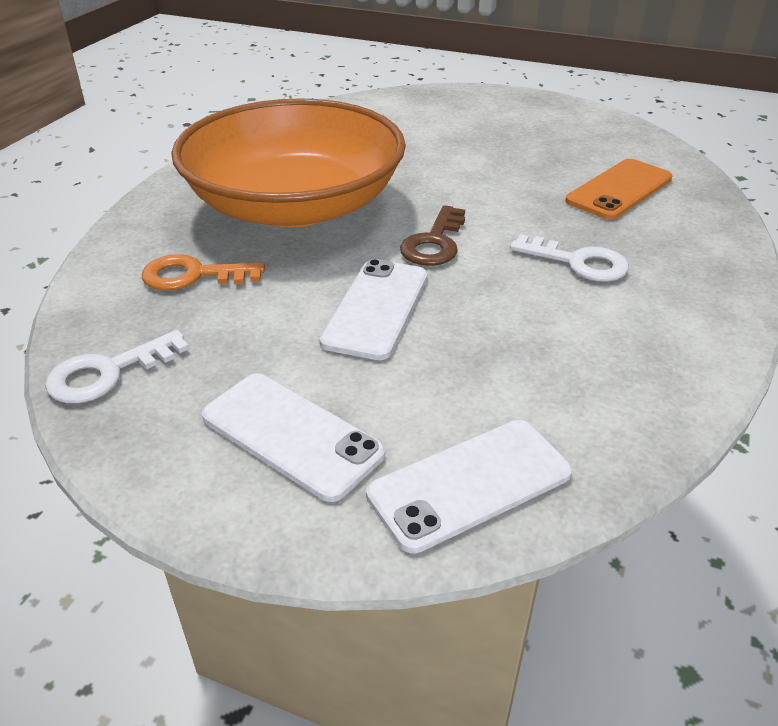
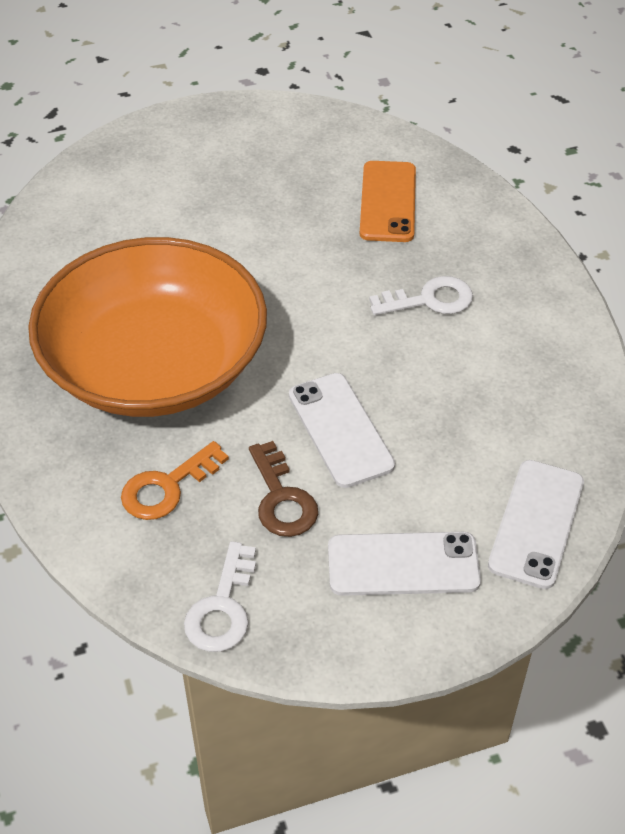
camera: 40 degrees left, 10 degrees up
(434, 243) = (312, 340): brown key -> brown key (282, 498)

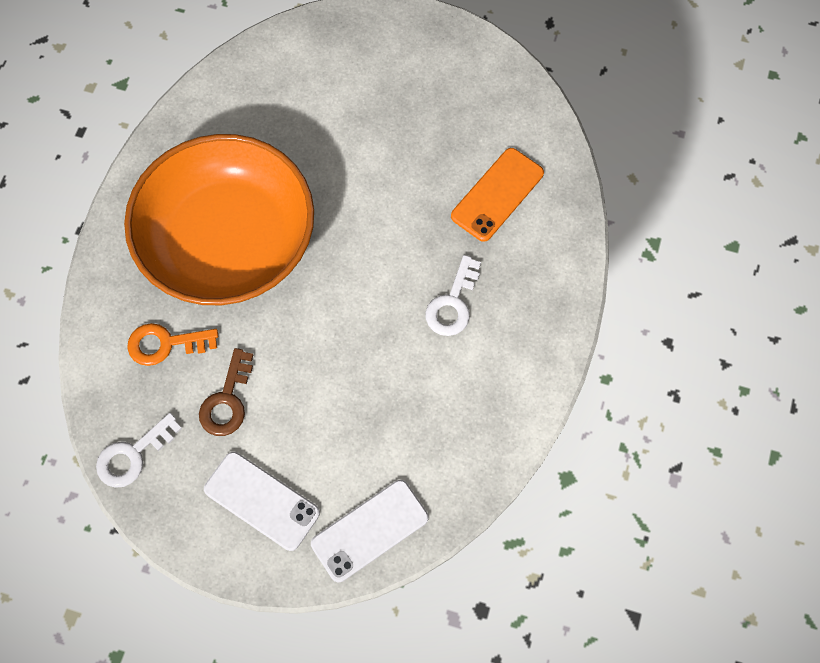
camera: 35 degrees right, 20 degrees up
(340, 430) = (305, 372): white phone -> none
(429, 300) = (453, 303): white key -> white key turned 90 degrees clockwise

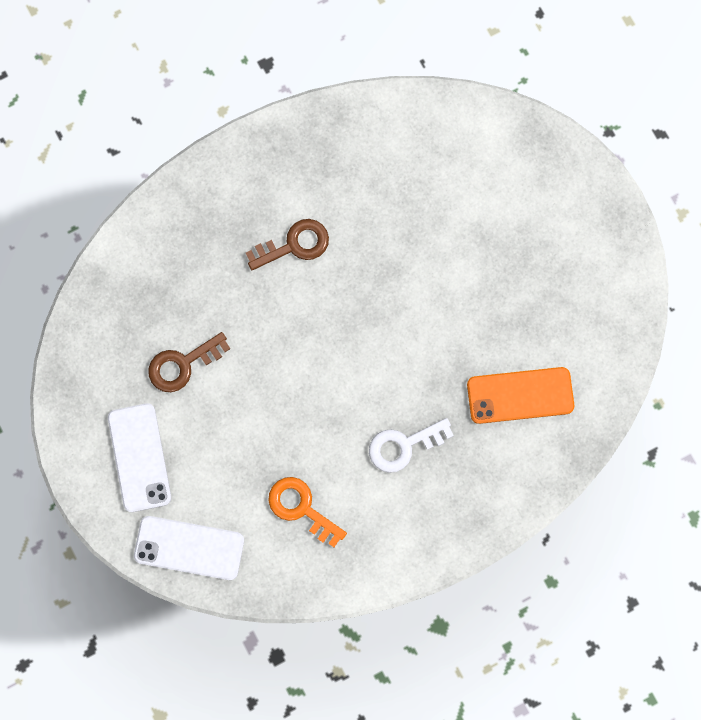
camera: 45 degrees right, 10 degrees up
(133, 455) = (87, 343): white key -> none
(165, 344) = (180, 282): orange key -> orange key (301, 508)
(228, 240) = (294, 245): orange bowl -> brown key

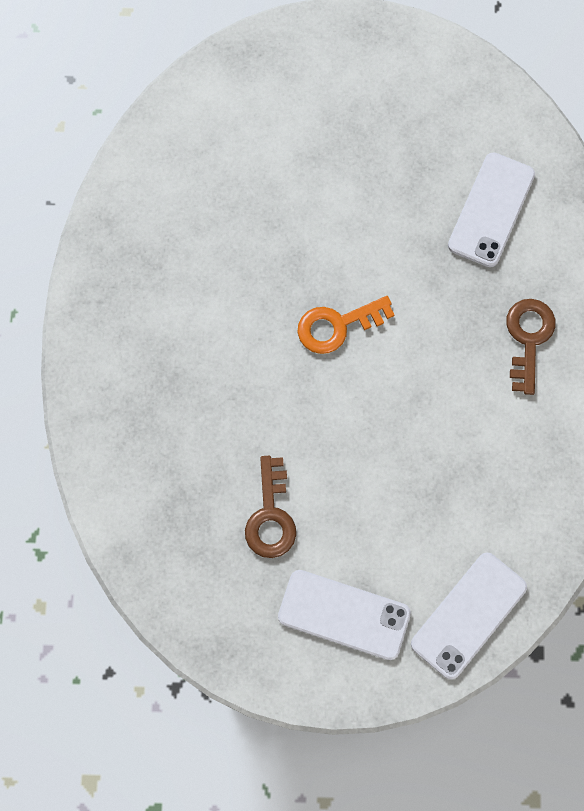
camera: 60 degrees left, 5 degrees down
(294, 245) = (212, 336): brown key -> brown key (528, 338)
(301, 508) = (489, 478): orange key -> orange key (337, 326)
(403, 446) = (480, 345): white key -> none
(520, 395) = (491, 210): orange phone -> white phone

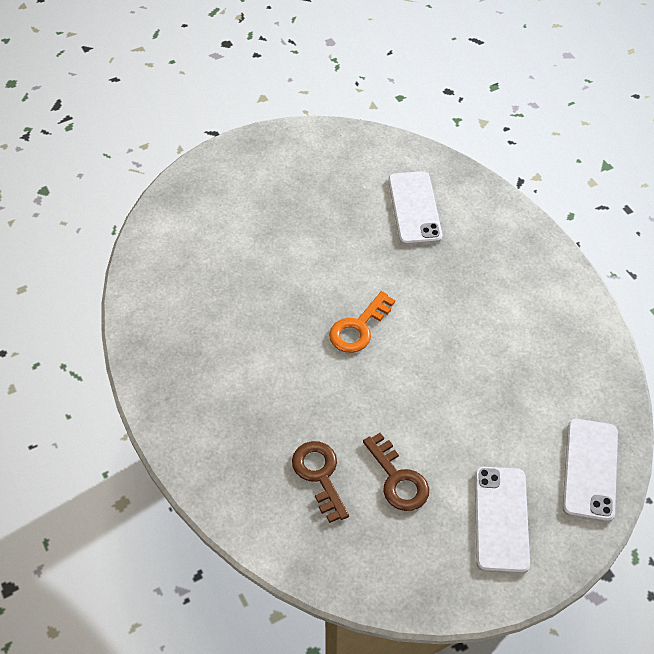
camera: 30 degrees left, 20 degrees down
(344, 615) = (501, 519): white phone -> white phone turned 75 degrees counterclockwise
(528, 338) = (496, 272): brown key -> brown key (319, 475)

